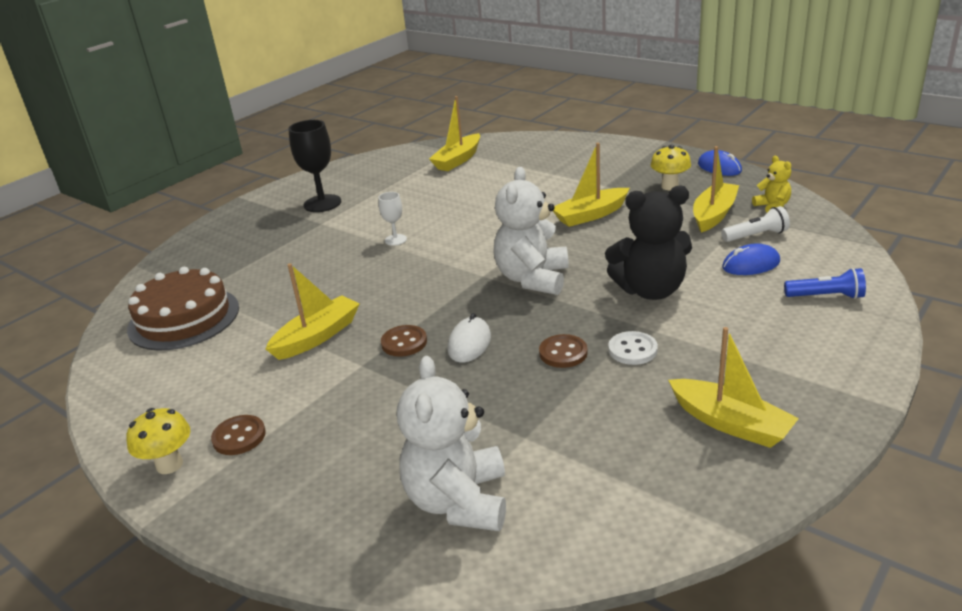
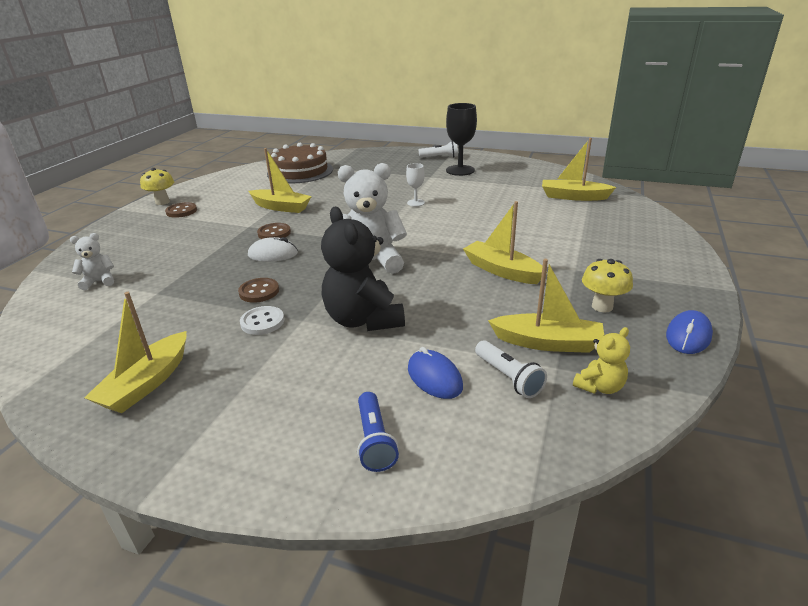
camera: 70 degrees right, 0 degrees up
(261, 210) = (440, 157): none -> white flashlight
(458, 501) = (99, 281): white teddy bear -> white teddy bear, size x0.50

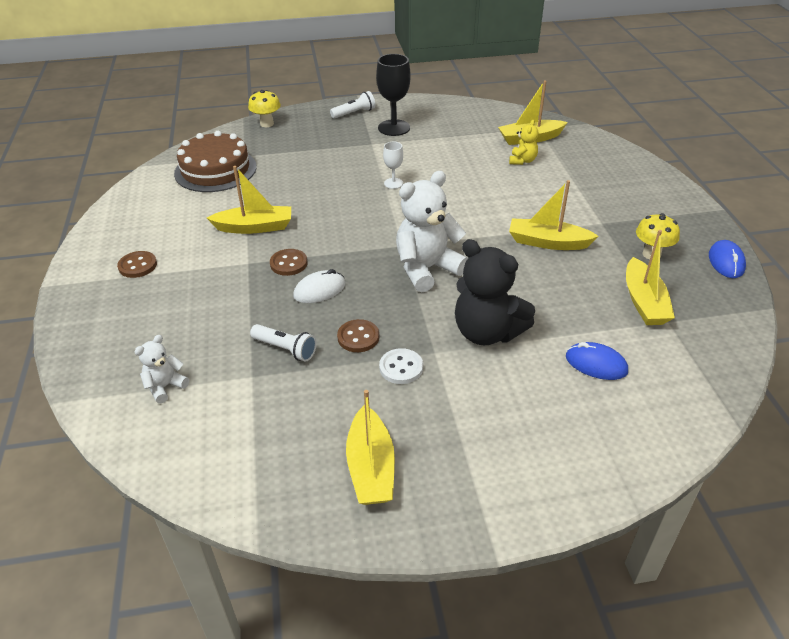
camera: 30 degrees left, 10 degrees up
(162, 202) = (93, 259): yellow mushroom -> yellow mushroom (267, 124)
(375, 441) = (607, 433): blue flashlight -> none
(508, 377) = (645, 343): white flashlight -> white flashlight (285, 349)
(548, 343) = (644, 302): yellow boat -> yellow boat turned 105 degrees clockwise
(599, 387) = (707, 327): yellow teddy bear -> yellow teddy bear (522, 161)

